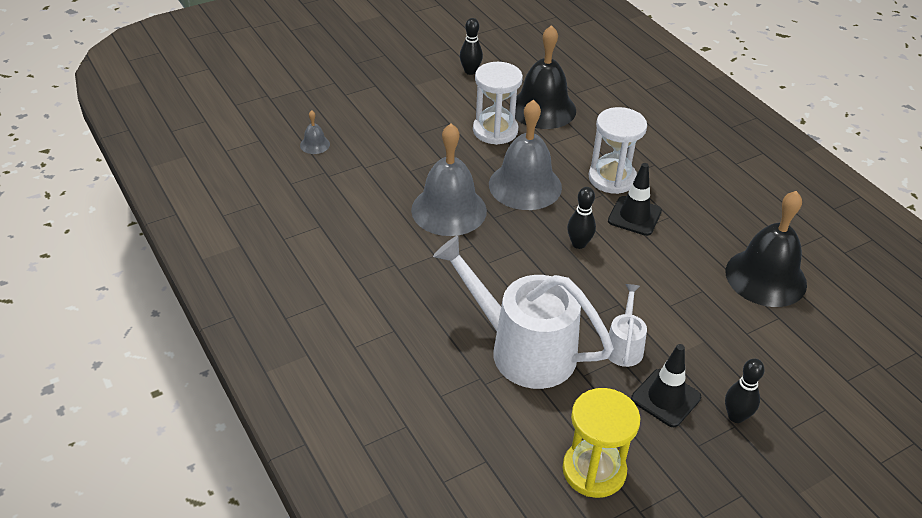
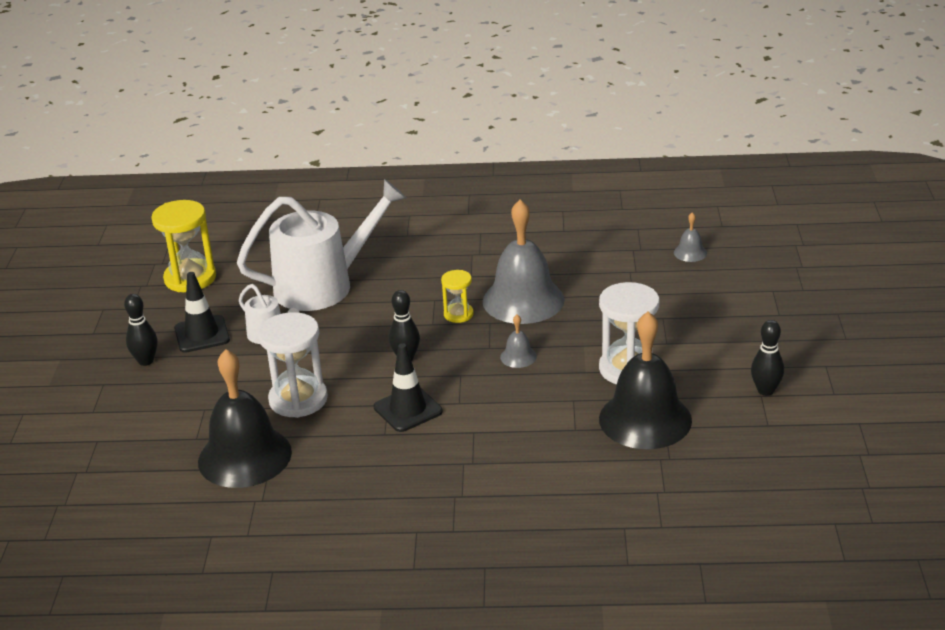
camera: 125 degrees right, 10 degrees down
(497, 239) = (458, 314): none -> yellow hourglass
(525, 185) = (518, 356): grey bell -> grey bell, size x0.42
(612, 178) = (477, 419): white hourglass -> white hourglass (298, 399)

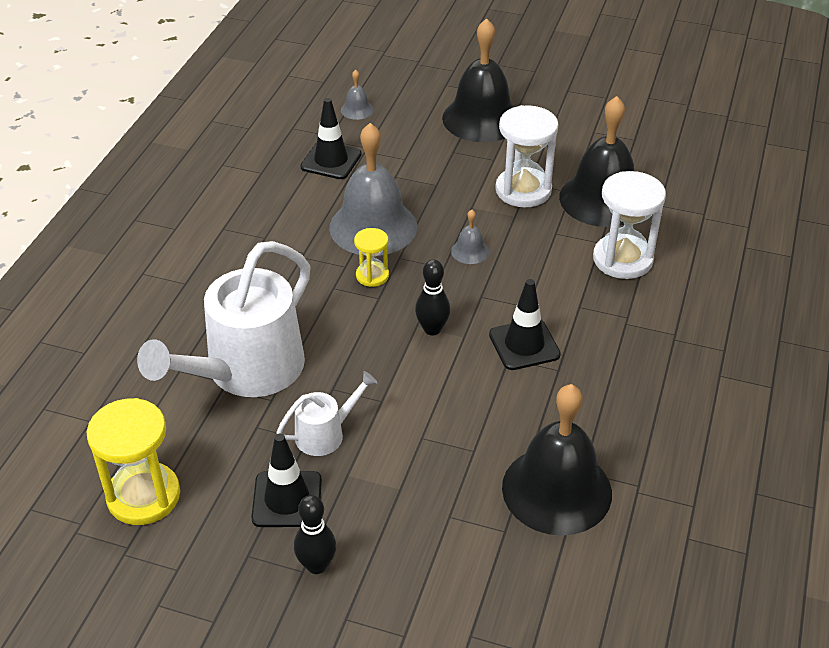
camera: 75 degrees left, 10 degrees up
(298, 399) = (468, 428): white hourglass -> white hourglass (622, 259)
(323, 285) = (246, 370): white watering can -> white watering can turned 135 degrees counterclockwise
(603, 258) = (331, 161): none -> black traffic cone
(730, 322) = (481, 118): none -> black bell
(765, 391) = (588, 127): black bowling pin -> none

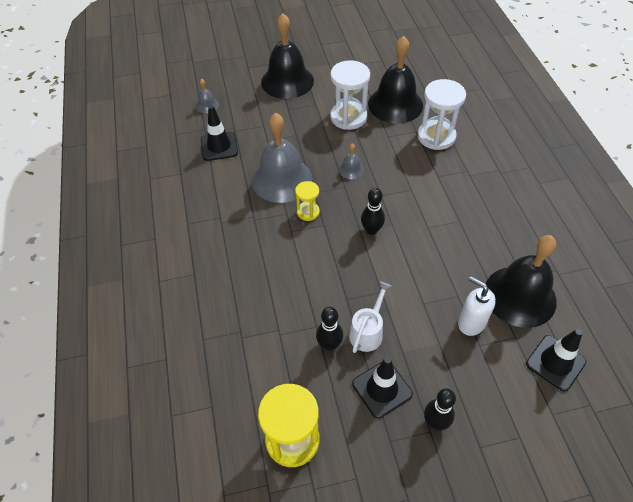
camera: 30 degrees left, 10 degrees up
(246, 370) = (284, 315): white watering can -> none
(268, 425) = (329, 345): none -> black bowling pin
(462, 487) = (471, 323): none -> white soap dispenser
(524, 345) = (429, 214): black traffic cone -> black traffic cone (555, 363)

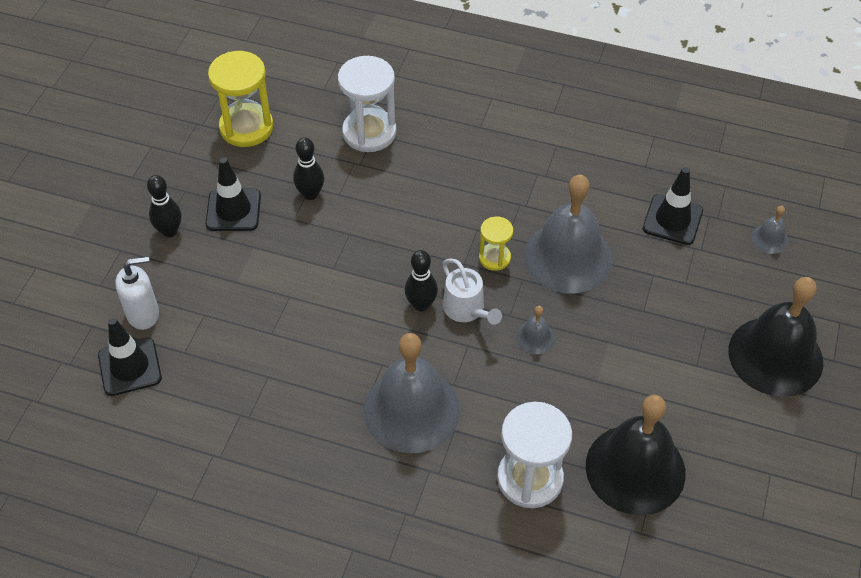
camera: 120 degrees right, 0 degrees up
(348, 117) = (642, 391): white hourglass -> white hourglass (369, 132)
(367, 332) = (298, 231): white watering can -> white watering can (466, 309)
(443, 199) = (411, 410): none -> grey bell
(471, 323) = (232, 323): white soap dispenser -> white soap dispenser (143, 314)
(520, 296) = (222, 392): black bell -> none

